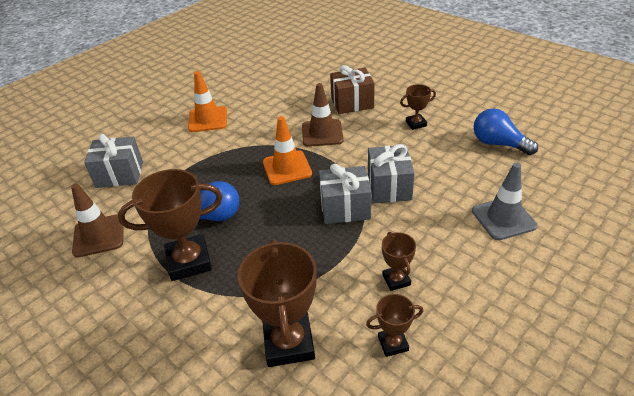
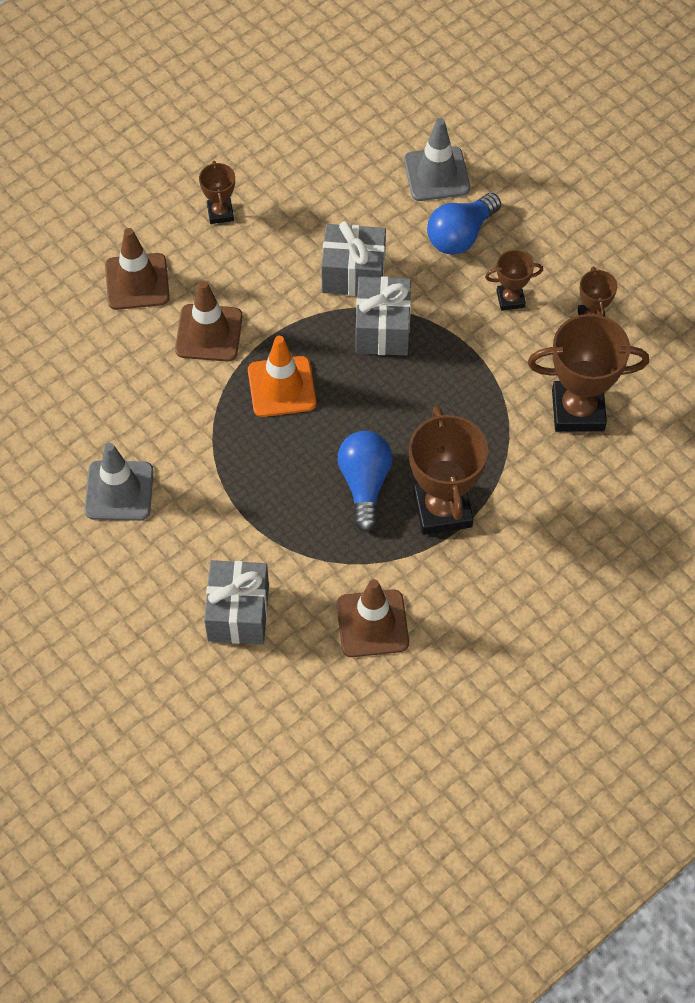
camera: 85 degrees left, 20 degrees up
(208, 119) = (119, 491): orange traffic cone -> grey traffic cone
(352, 103) = (137, 282): brown gift -> brown traffic cone
(498, 144) = (295, 134): blue light bulb -> blue light bulb (460, 235)

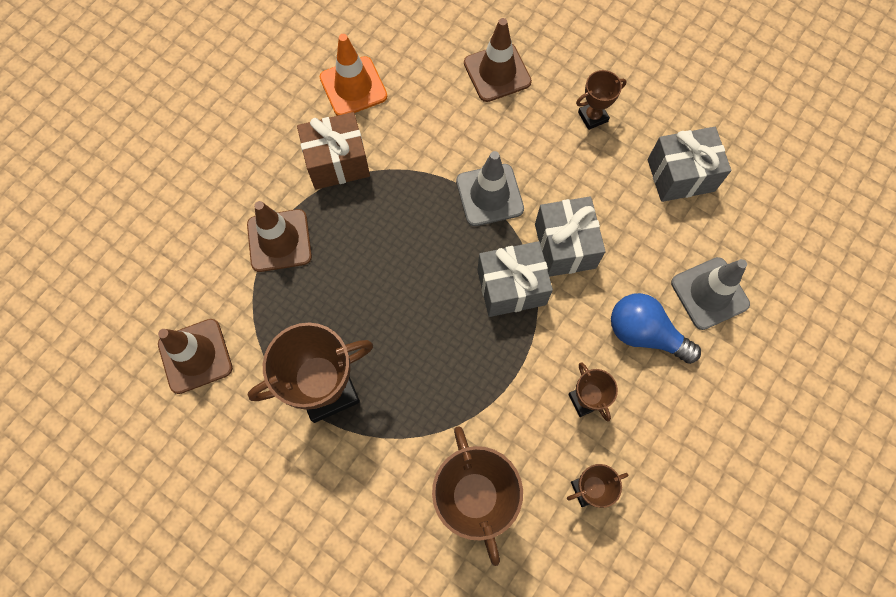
camera: 75 degrees right, 10 degrees up
(119, 491) = (286, 117): grey traffic cone -> grey traffic cone (489, 195)
(192, 452) = (337, 162): none -> brown gift
(209, 333) = (462, 142): brown traffic cone -> brown traffic cone (279, 240)
(238, 613) = (187, 241): grey gift -> grey gift (680, 175)
(281, 387) = (423, 216): orange traffic cone -> orange traffic cone (353, 87)
(364, 484) = (338, 313): blue light bulb -> none

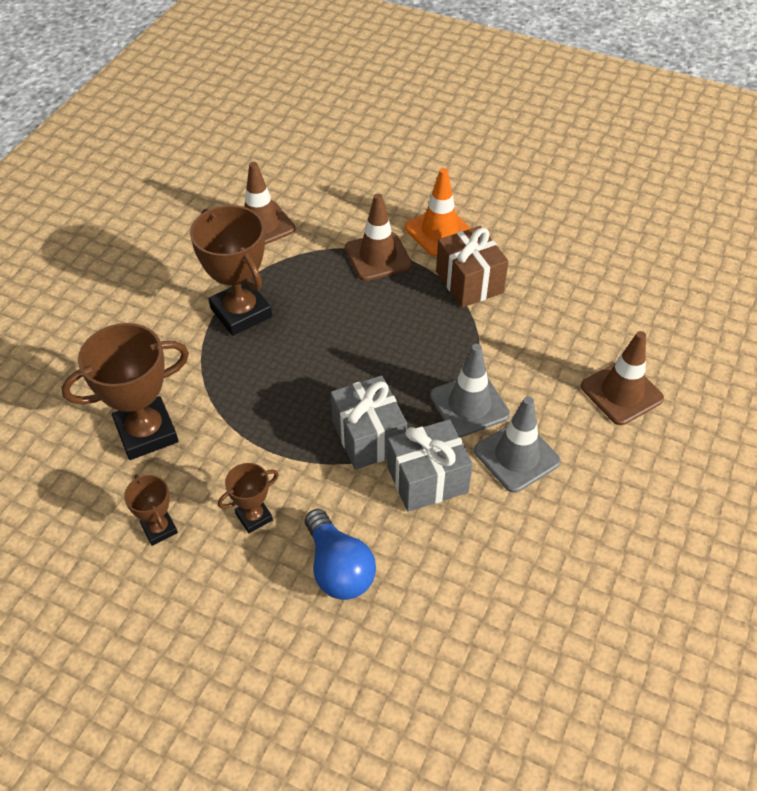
camera: 80 degrees right, 20 degrees down
(353, 87) = (556, 280): orange traffic cone -> orange traffic cone (439, 231)
(592, 117) = (599, 489): brown trophy -> none
(645, 333) = (338, 568): blue light bulb -> blue light bulb turned 135 degrees clockwise
(680, 175) = (552, 591): grey gift -> none
(709, 293) = (401, 635): grey traffic cone -> grey traffic cone (516, 456)

